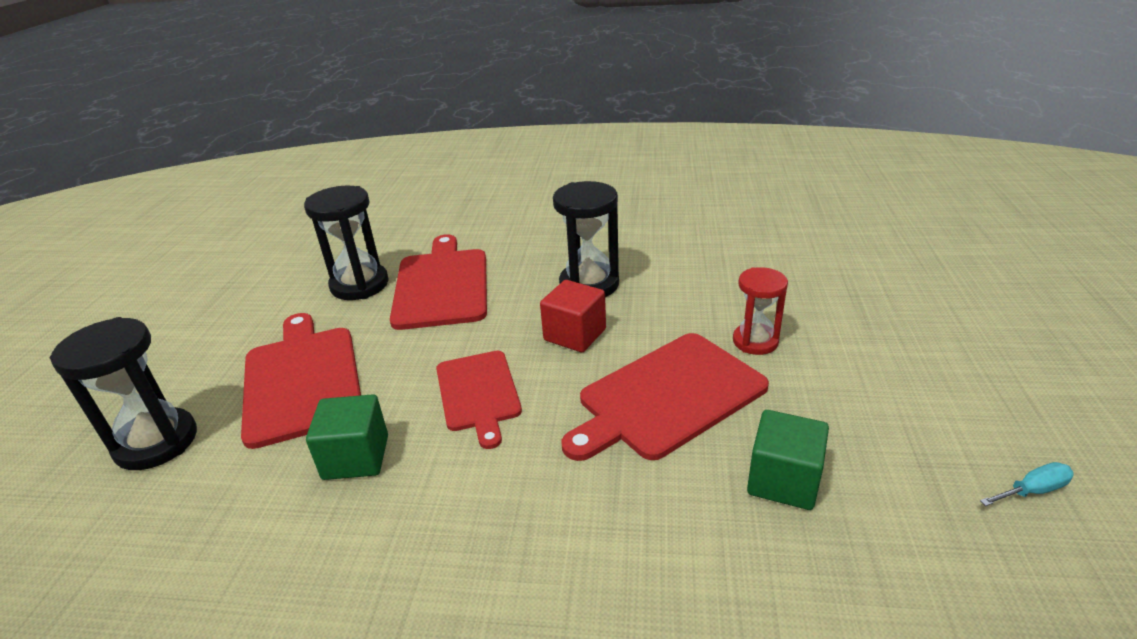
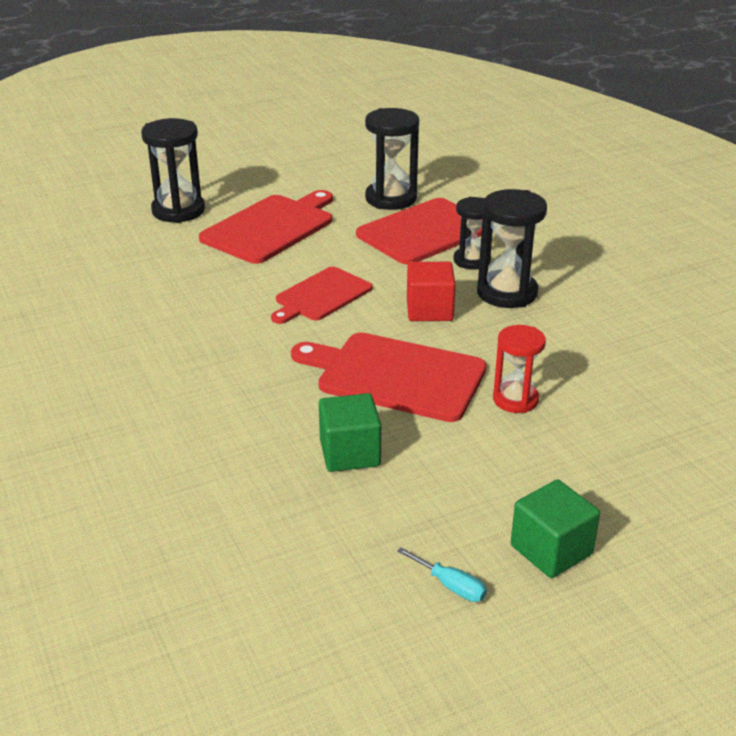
camera: 55 degrees right, 0 degrees up
(356, 457) = (223, 278): green cube -> green cube (551, 550)
(519, 282) = (471, 260): none -> black hourglass

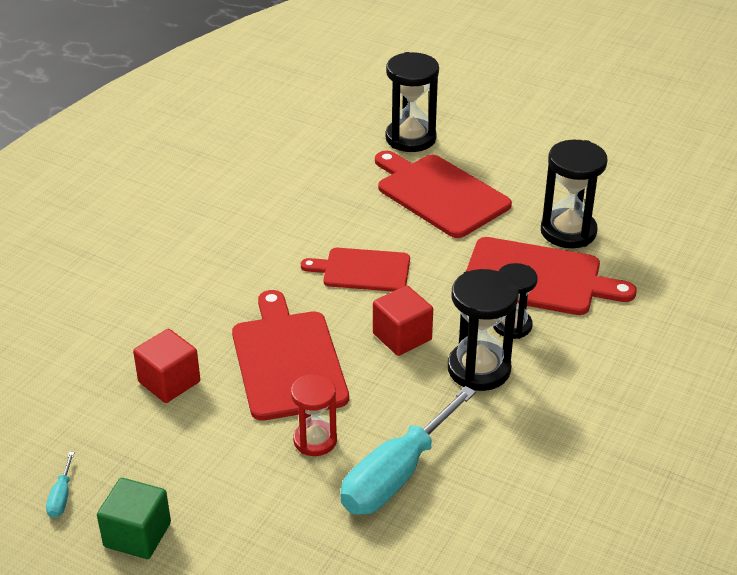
camera: 55 degrees right, 5 degrees up
(271, 227) = (439, 194): red cutting board -> red cutting board turned 135 degrees counterclockwise
(350, 453) = (169, 382): green cube -> red cube
(595, 376) = (396, 475): none -> turquoise screwdriver

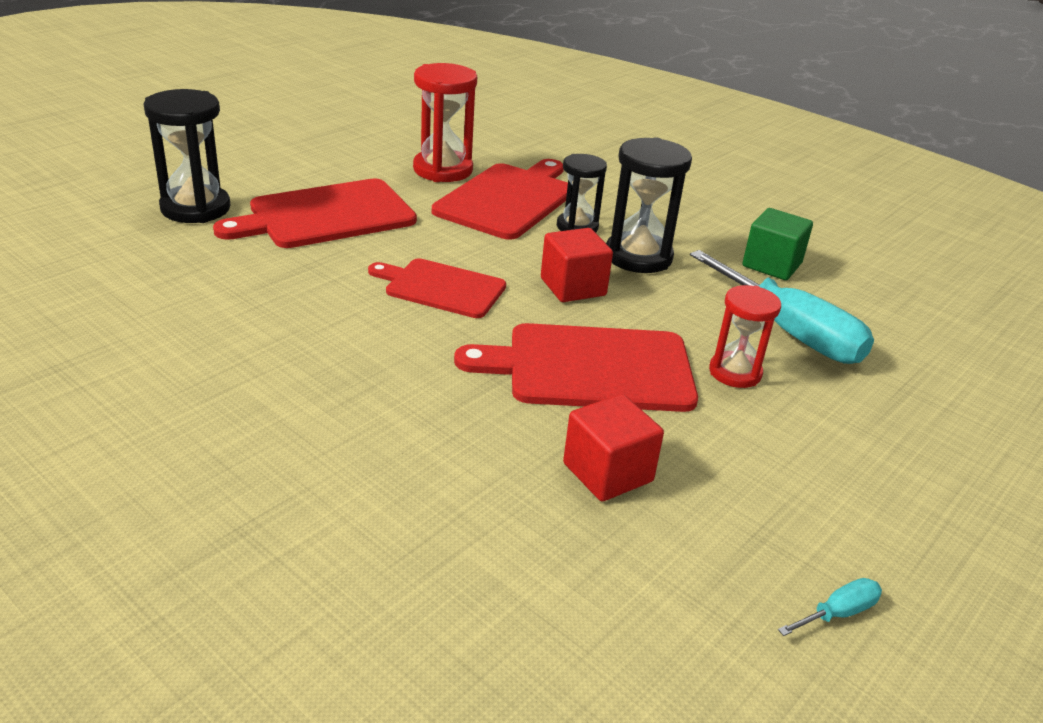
camera: 80 degrees left, 5 degrees down
(61, 497) = (838, 613): turquoise screwdriver -> turquoise screwdriver turned 45 degrees counterclockwise
(137, 535) = (901, 539): green cube -> green cube (771, 265)
(362, 270) = (441, 288): red cutting board -> red cutting board turned 90 degrees clockwise
(568, 231) = (443, 170): black hourglass -> red hourglass

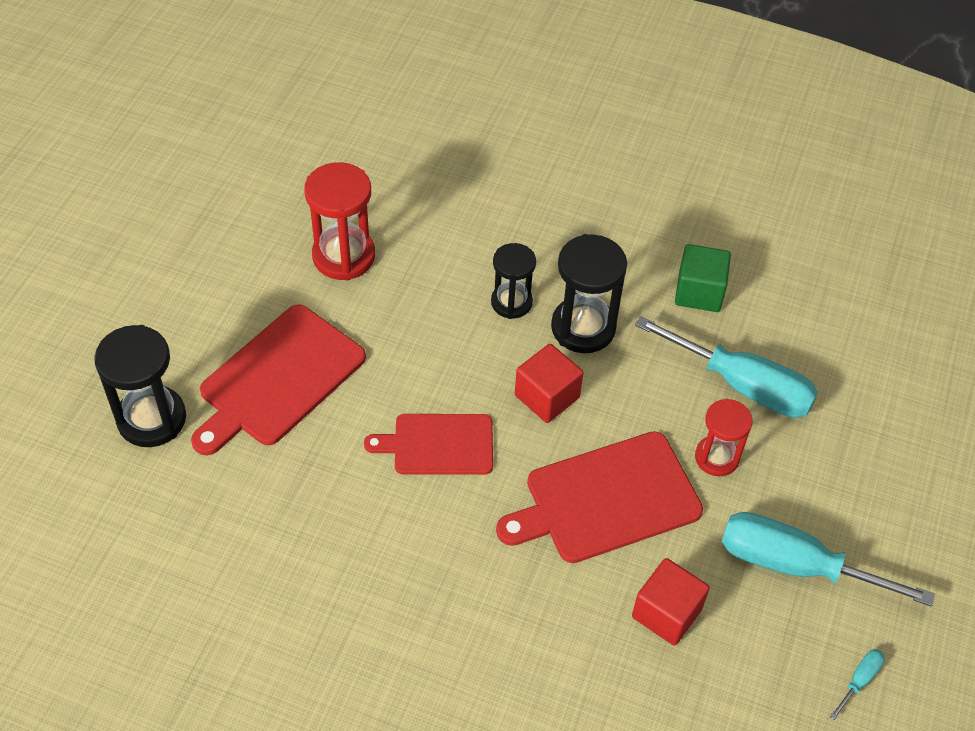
camera: 20 degrees left, 20 degrees up
(508, 199) = (429, 282): red cutting board -> none
(791, 480) = (795, 565): none -> turquoise screwdriver

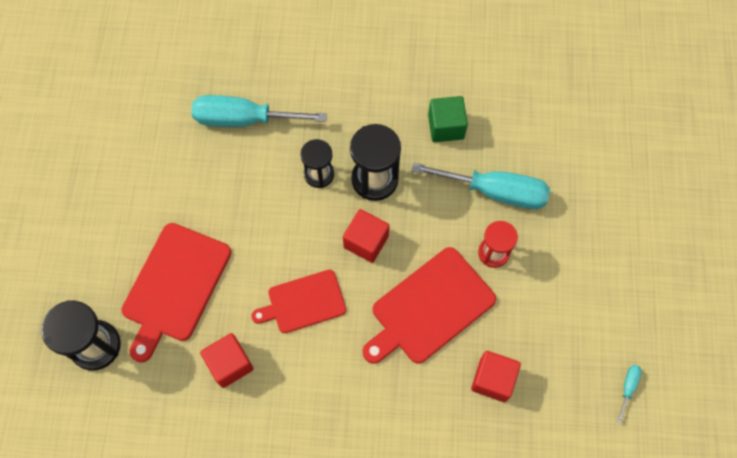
camera: 15 degrees left, 15 degrees up
(315, 490) = (230, 364): none -> red cube
(343, 256) = (188, 172): red hourglass -> none
(795, 565) = (566, 317): turquoise screwdriver -> turquoise screwdriver (244, 119)

